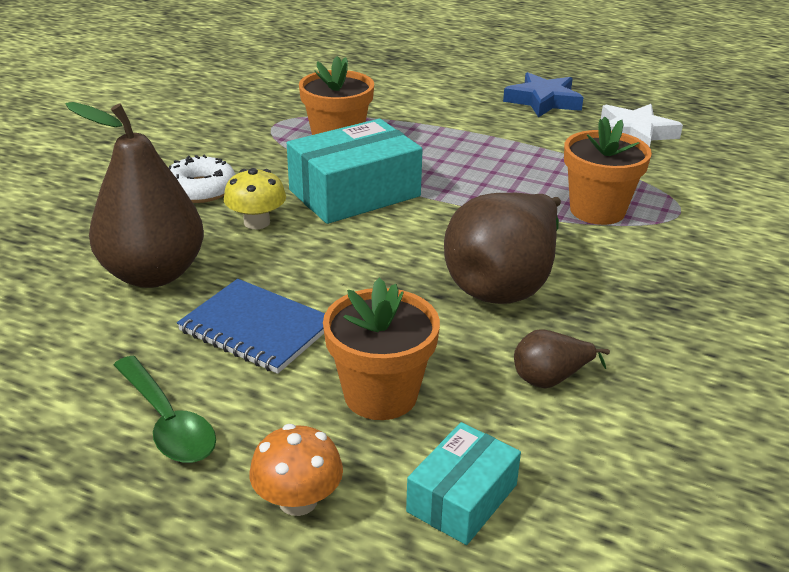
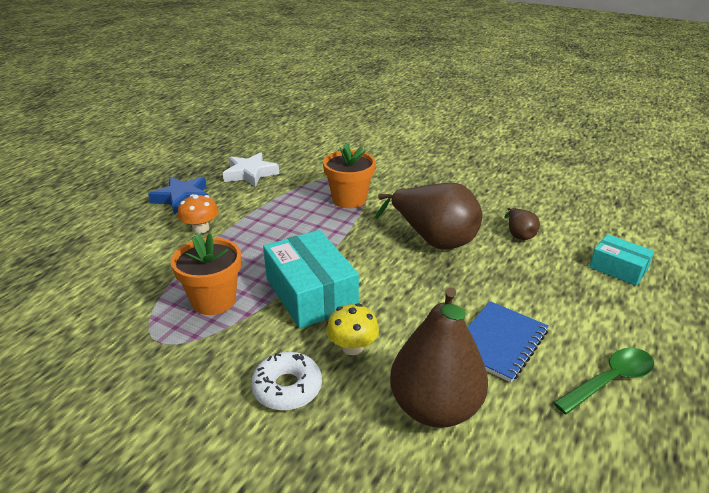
camera: 85 degrees left, 0 degrees up
(298, 500) = (647, 321): orange mushroom -> orange mushroom (201, 228)
(380, 395) = (551, 290): orange flower pot -> none

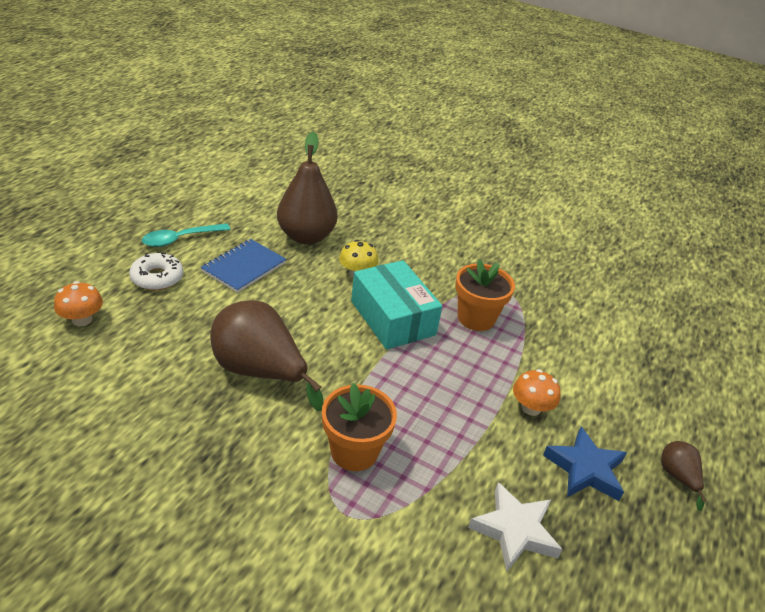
camera: 175 degrees right, 5 degrees up
(287, 388) = (401, 254): white donut -> white donut (157, 278)
(519, 234) = (154, 371): brown pear -> brown pear (677, 477)
(609, 380) = (180, 239): green spoon -> turquoise spoon
(618, 268) = (82, 320): turquoise box -> orange mushroom

